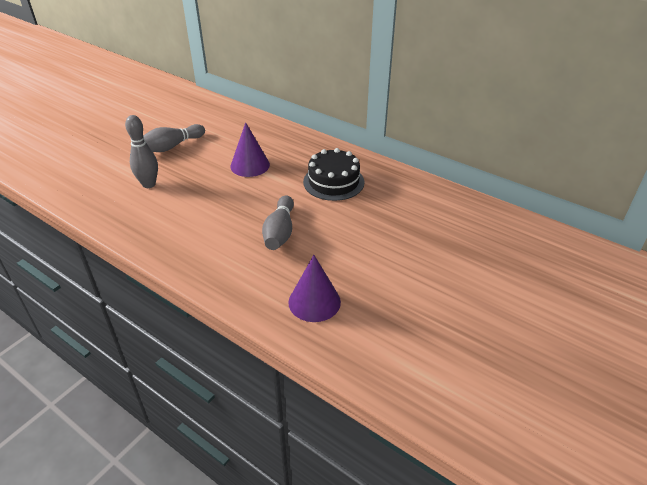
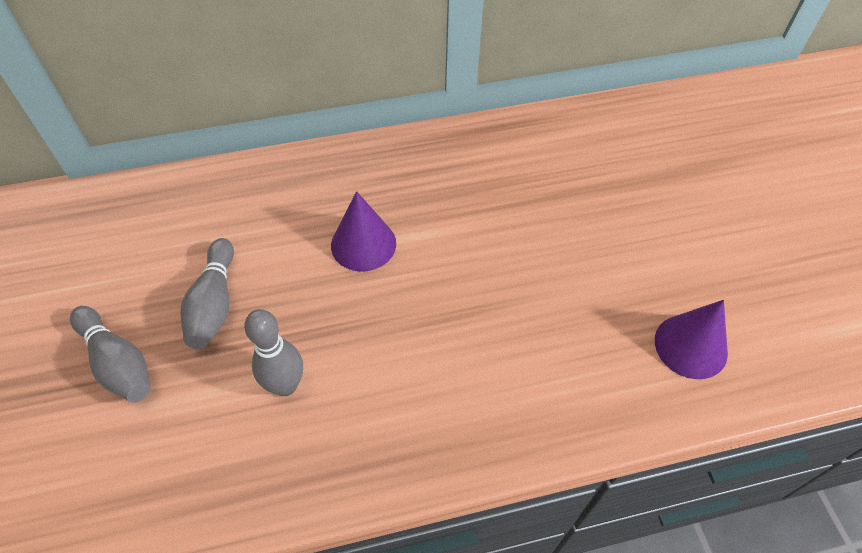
camera: 50 degrees left, 15 degrees up
(280, 232) = (537, 300): grey bowling pin -> grey bowling pin (118, 363)
(333, 182) = (486, 187): black cake -> none

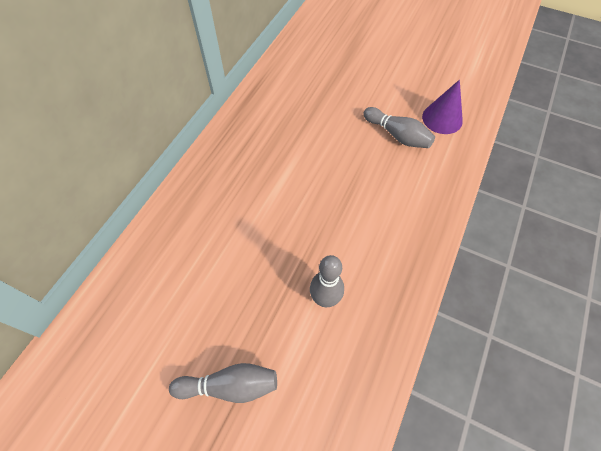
camera: 50 degrees left, 5 degrees up
(214, 304) = (236, 304): grey bowling pin -> grey bowling pin (397, 135)
(363, 244) = (266, 203): purple cone -> none

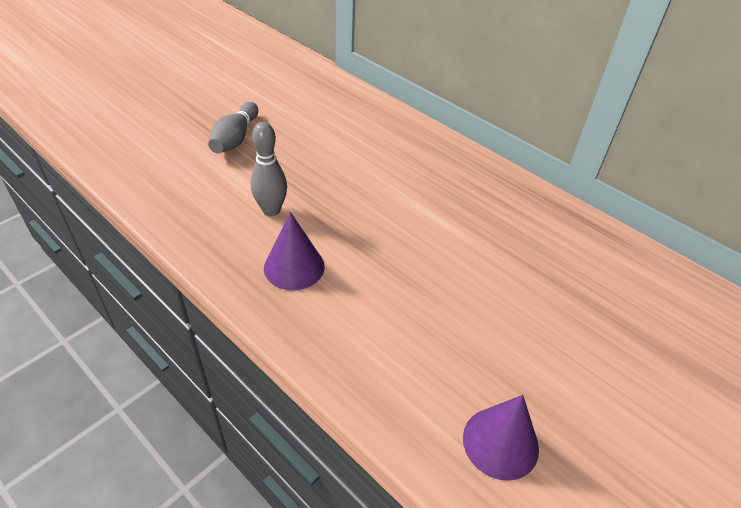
camera: 105 degrees right, 15 degrees down
(378, 255) = (294, 267): none -> purple cone
(397, 135) = (476, 359): grey bowling pin -> none

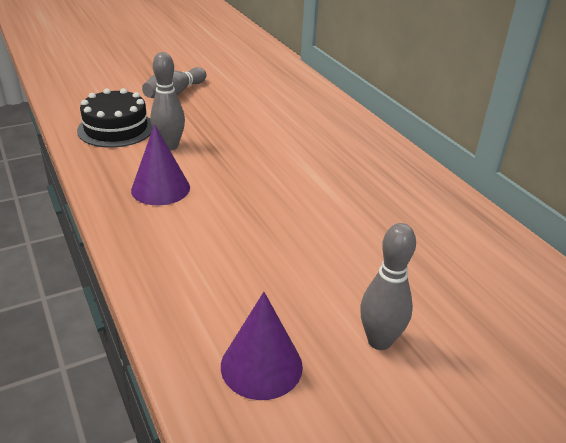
camera: 20 degrees right, 10 degrees down
(201, 200) = (116, 128): none -> black cake
(579, 383) = (379, 341): none -> grey bowling pin

